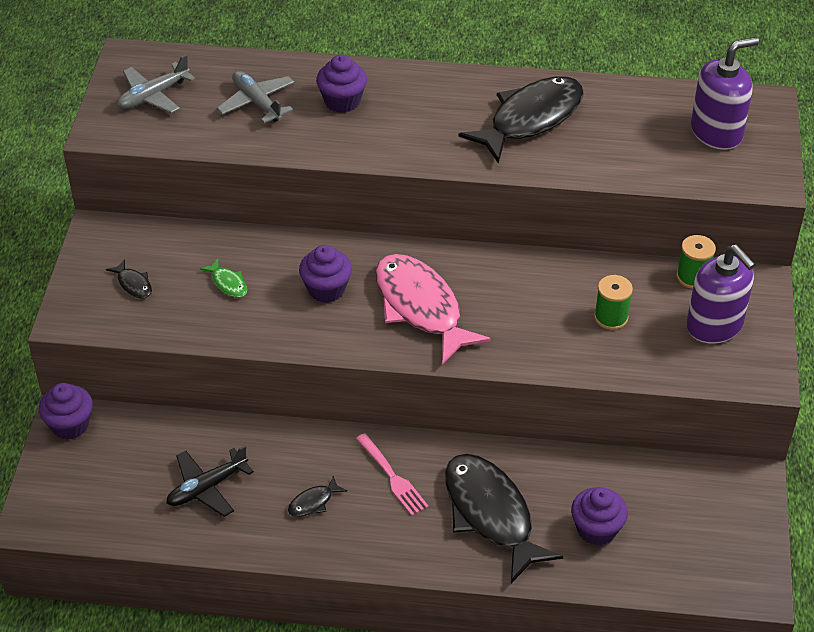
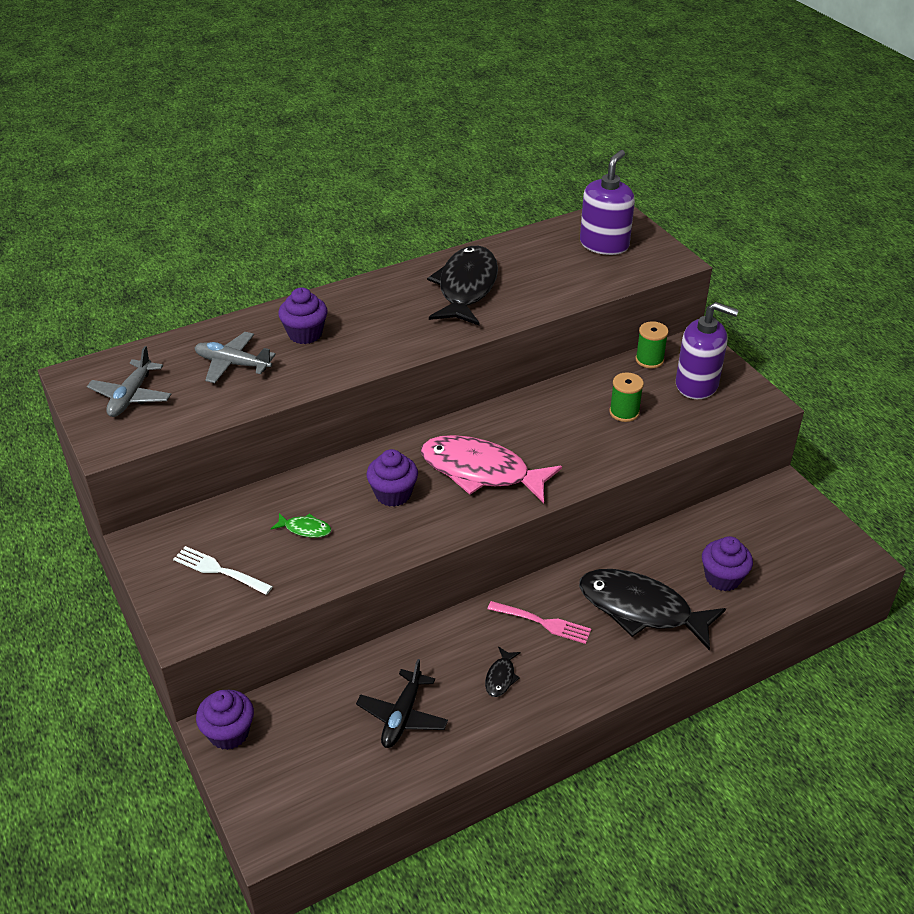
camera: 35 degrees left, 5 degrees down
(133, 284) = (220, 570): black fish -> white fork

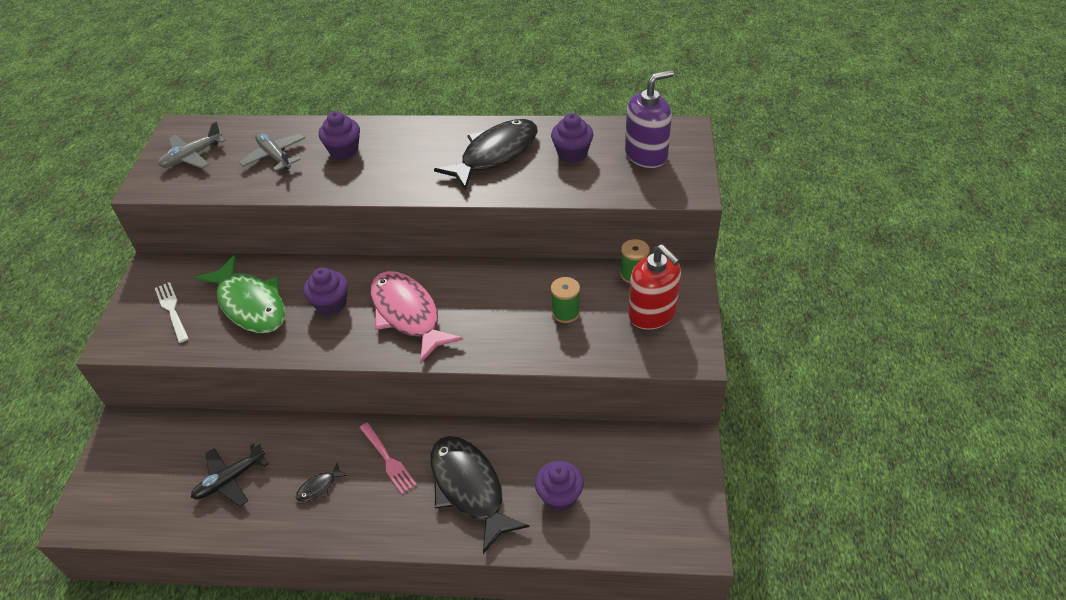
camera: 35 degrees right, 5 degrees up
(229, 733) = (123, 431): purple cupcake -> purple cupcake (572, 153)
(305, 529) = (250, 304): green fish -> green fish, size x2.47
(697, 384) = (652, 313): purple soap dispenser -> red soap dispenser

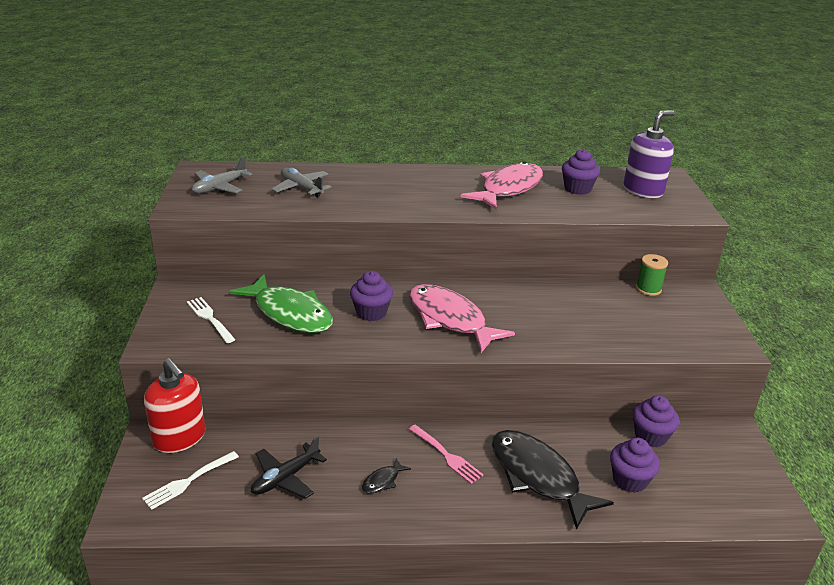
camera: 10 degrees left, 15 degrees down
(143, 479) = (189, 481): none -> white fork
(344, 150) = (366, 185): purple cupcake -> purple cupcake (650, 436)
(495, 154) = (508, 189): black fish -> pink fish
(565, 312) = (599, 316): green spool -> none
(652, 313) = (679, 316): red soap dispenser -> red soap dispenser (179, 438)

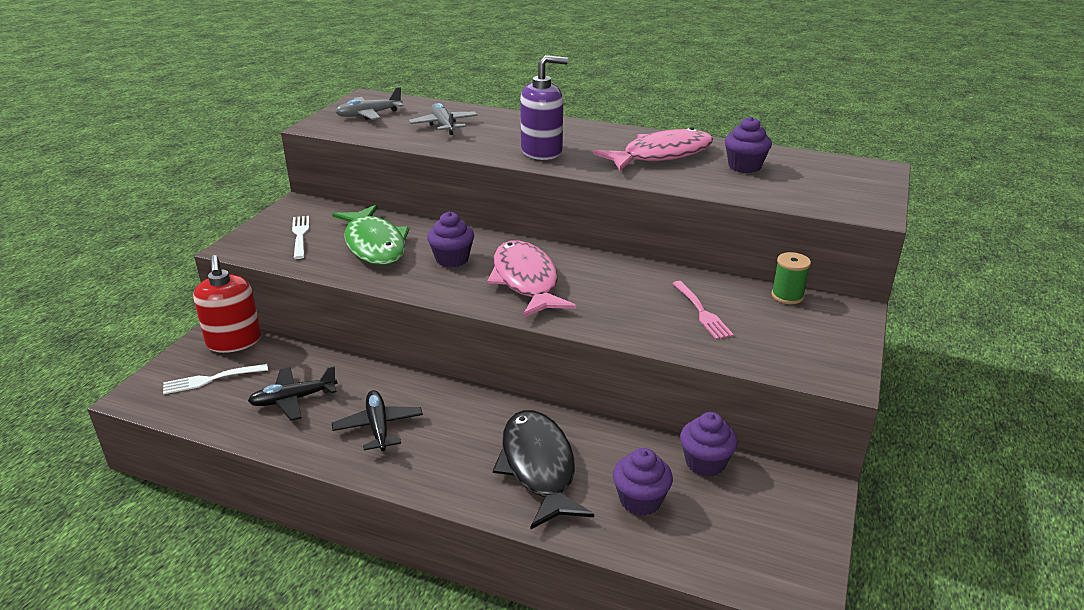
camera: 25 degrees right, 0 degrees up
(383, 481) = (378, 427): black fish -> black plane
(446, 455) = (460, 420): pink fork -> pink fork (701, 312)
(643, 190) = (827, 179): purple soap dispenser -> purple soap dispenser (542, 151)

